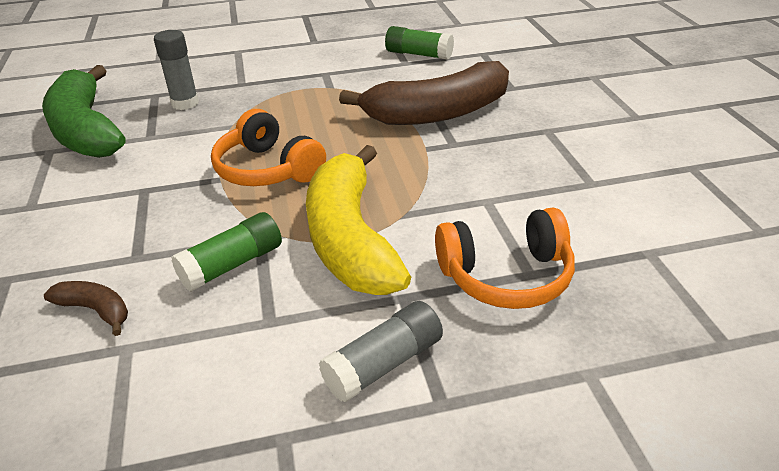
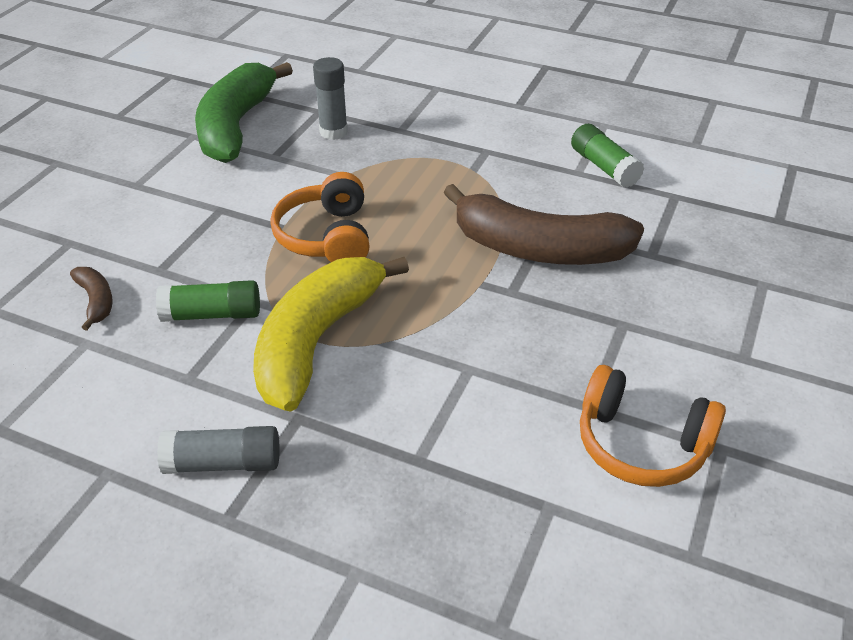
camera: 35 degrees right, 5 degrees up
(506, 276) = (396, 449): orange headphones -> orange headphones (641, 444)

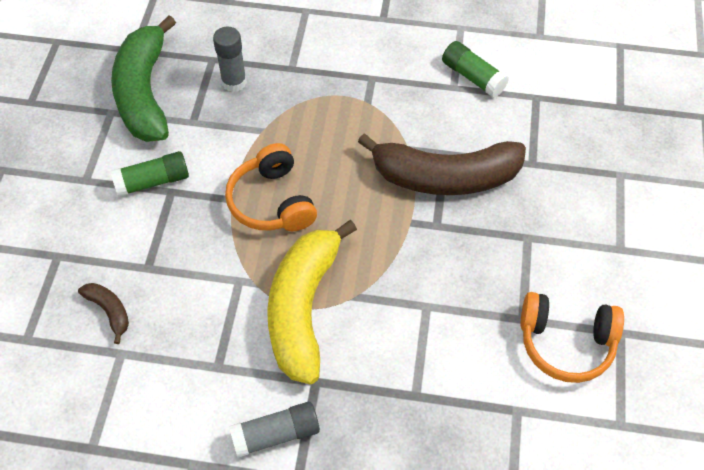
camera: 15 degrees left, 15 degrees up
(212, 314) = (211, 302): green glue stick -> green glue stick (153, 181)

